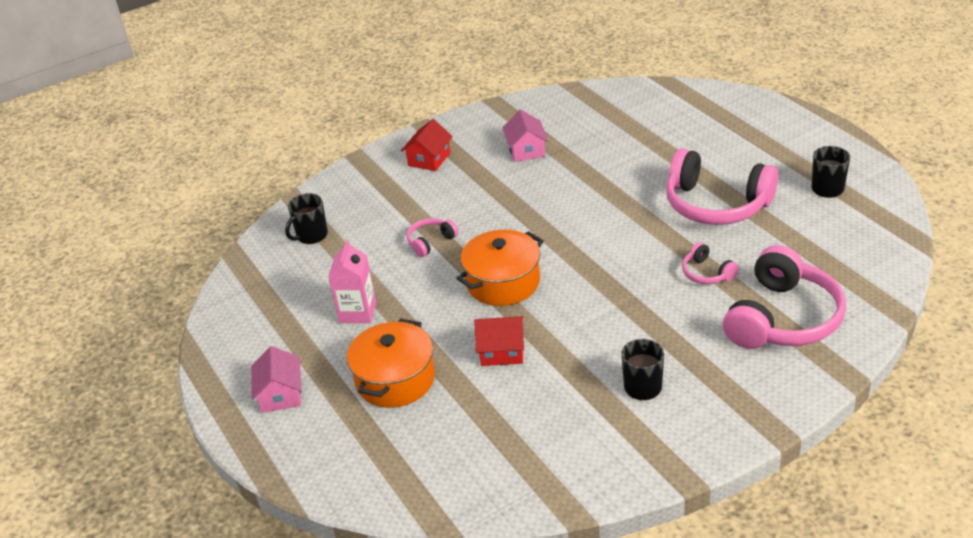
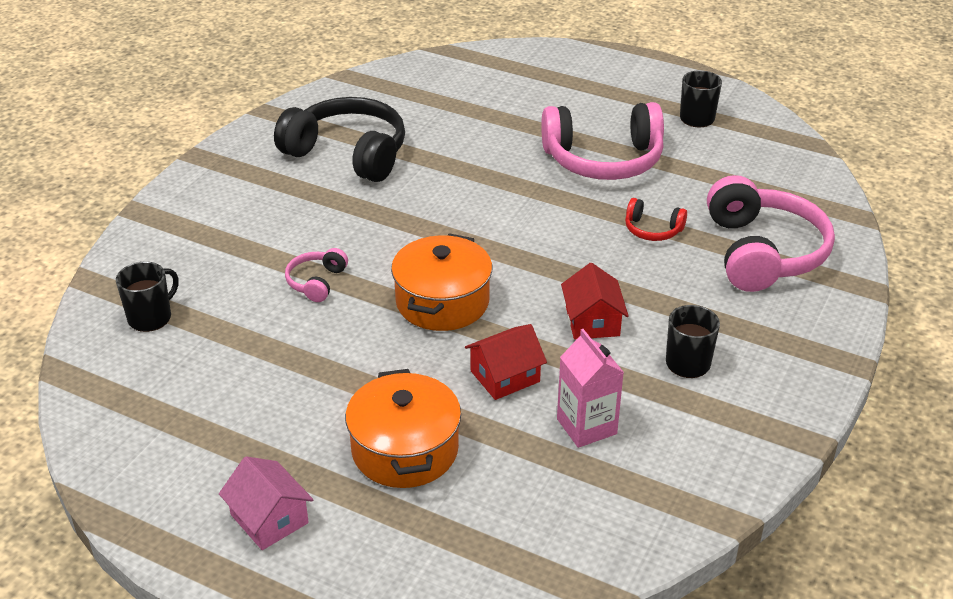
camera: 35 degrees left, 0 degrees up
(311, 235) = (151, 317): black mug -> black mug turned 150 degrees counterclockwise
(358, 312) = (291, 388): pink carton -> pink carton (586, 426)
(429, 159) = (235, 191): red house -> red house (592, 321)
(526, 150) = (348, 154): pink house -> black headphones
(707, 273) = (652, 230): pink headphones -> red headphones

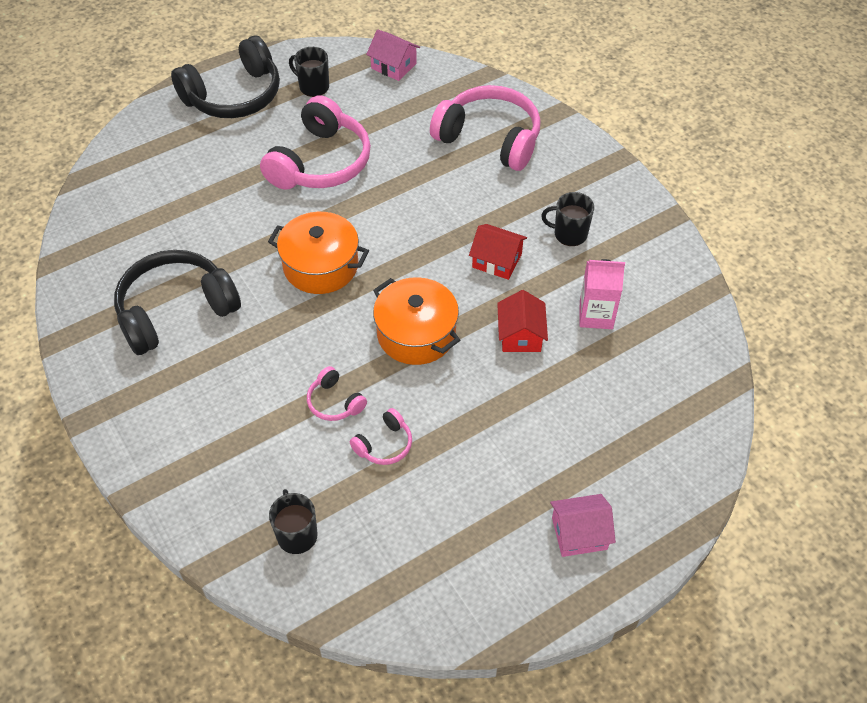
camera: 60 degrees left, 15 degrees up
(289, 332) = (384, 444): none -> pink headphones
(405, 450) = (558, 424): orange pot -> orange pot (321, 266)
(631, 81) = (234, 95): none -> black headphones
(652, 230) = (423, 179): red headphones -> none
(787, 152) = (393, 66): none -> pink house

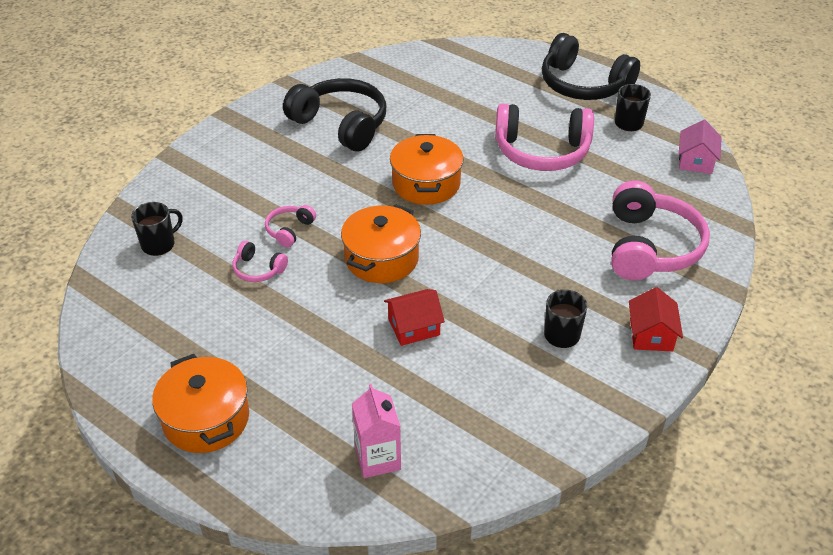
camera: 70 degrees right, 10 degrees down
(497, 261) = (495, 289): red house -> red house (651, 334)
(579, 533) = (206, 419): pink house -> orange pot
(596, 315) = (466, 377): pink carton -> pink carton (378, 458)

